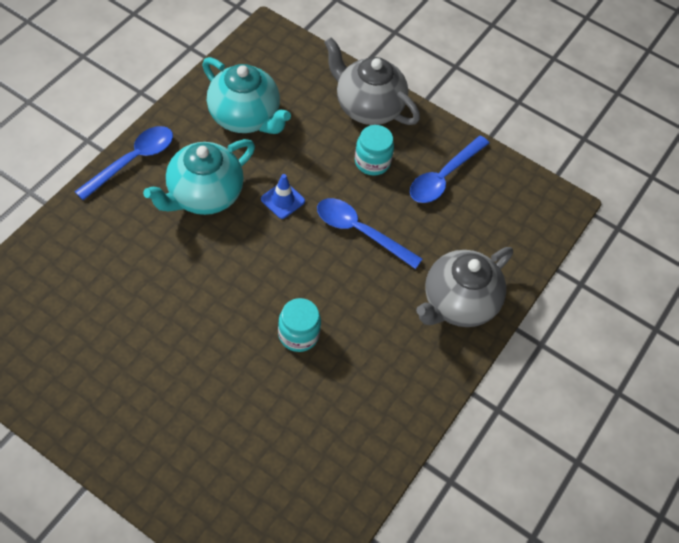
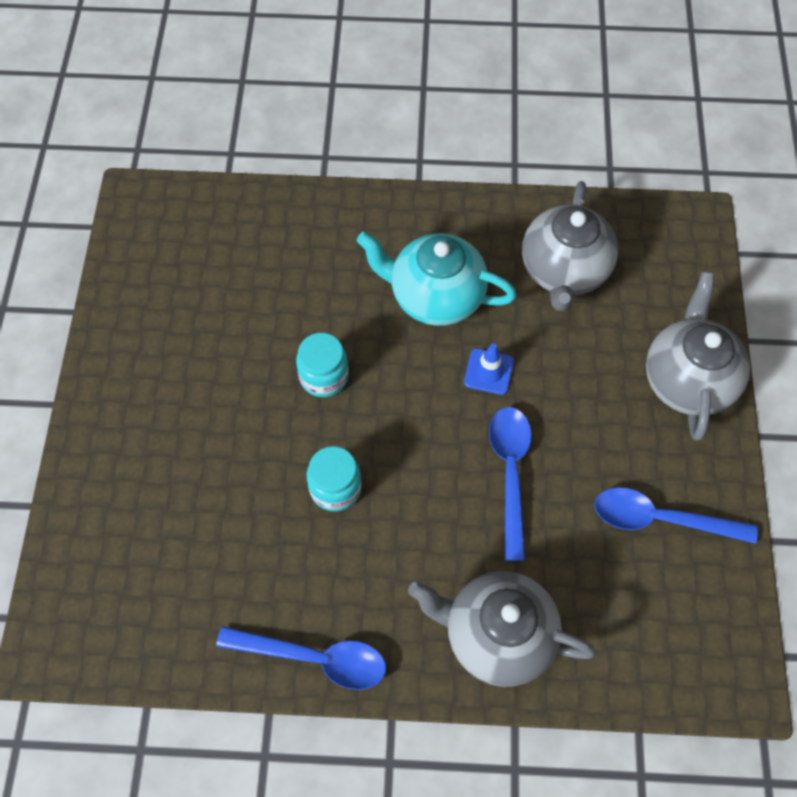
camera: 65 degrees right, 5 degrees up
(132, 161) = (425, 211): blue spoon -> blue spoon (314, 658)
(245, 117) = (564, 271): turquoise teapot -> grey teapot
(372, 162) = (614, 430): turquoise jar -> turquoise jar (324, 377)

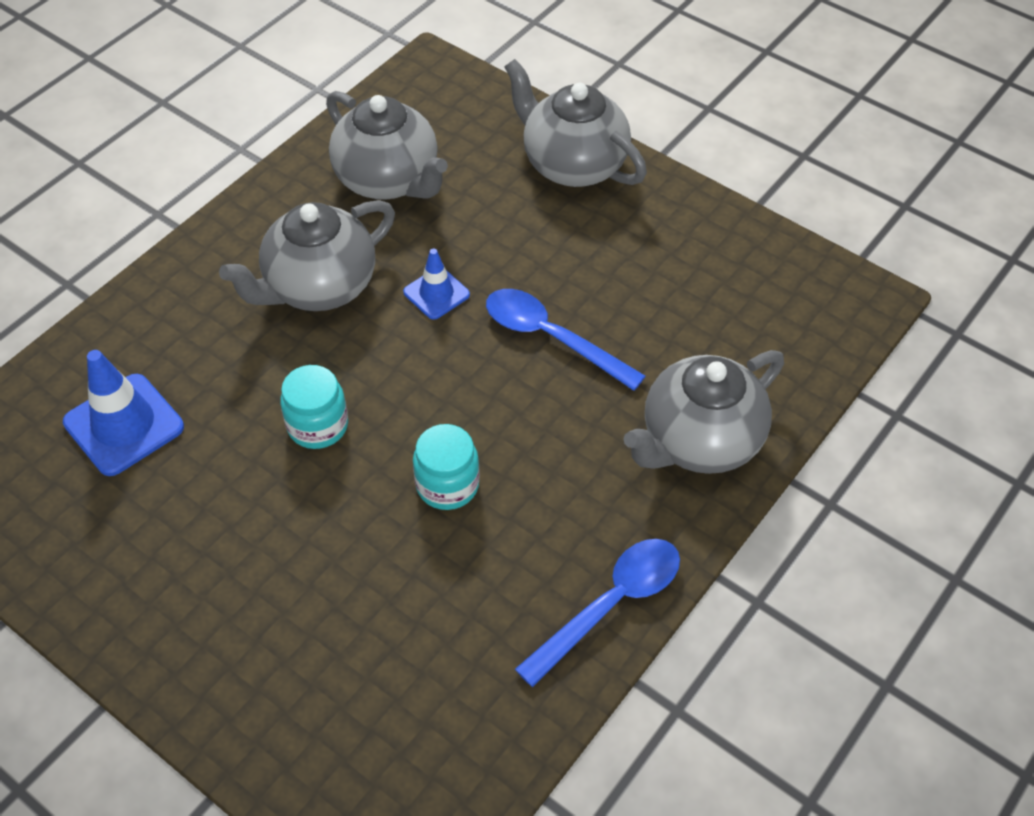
camera: 55 degrees left, 10 degrees down
(244, 268) = (124, 425): none -> blue traffic cone
(435, 296) = (319, 287): turquoise teapot -> grey teapot
(661, 519) = (684, 260): blue spoon -> none

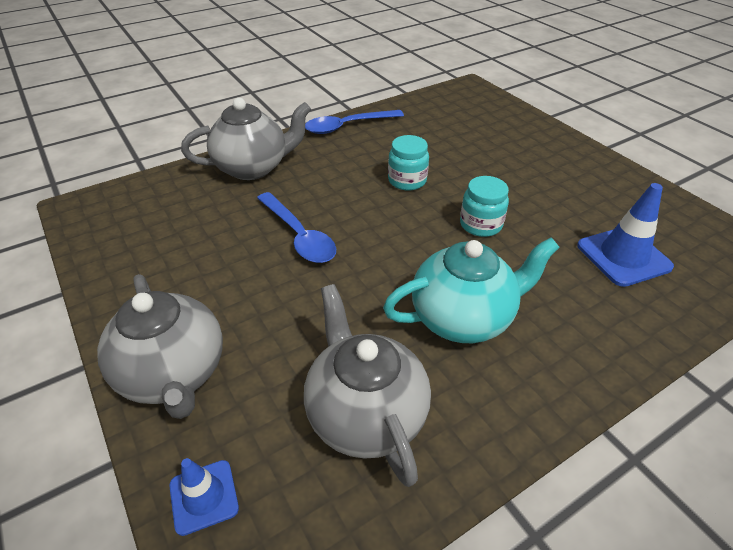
camera: 160 degrees left, 10 degrees down
(319, 287) = (463, 318): grey teapot -> turquoise teapot
(436, 293) = (366, 286): blue traffic cone -> blue traffic cone (204, 496)

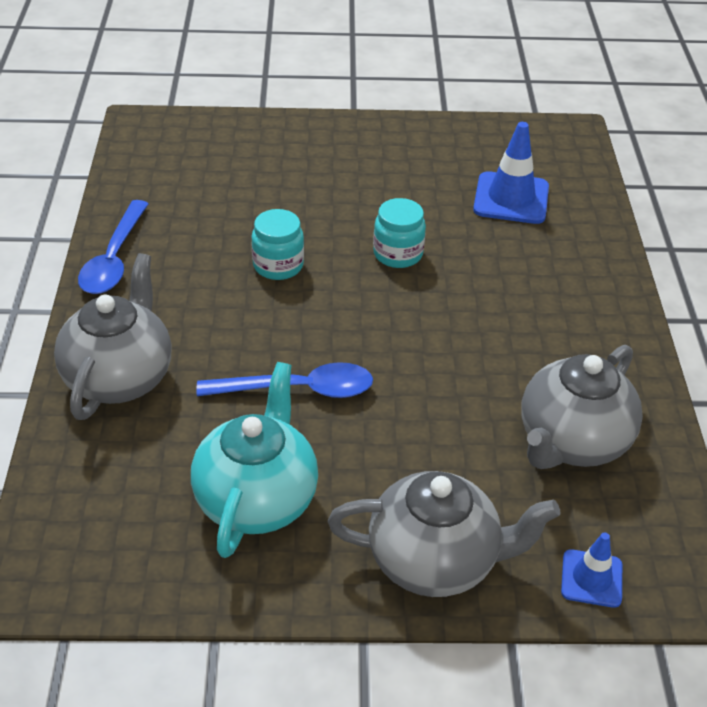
camera: 60 degrees left, 0 degrees up
(365, 414) = (572, 442): grey teapot -> grey teapot turned 60 degrees counterclockwise
(463, 318) = (509, 331): turquoise teapot -> turquoise teapot (257, 499)

